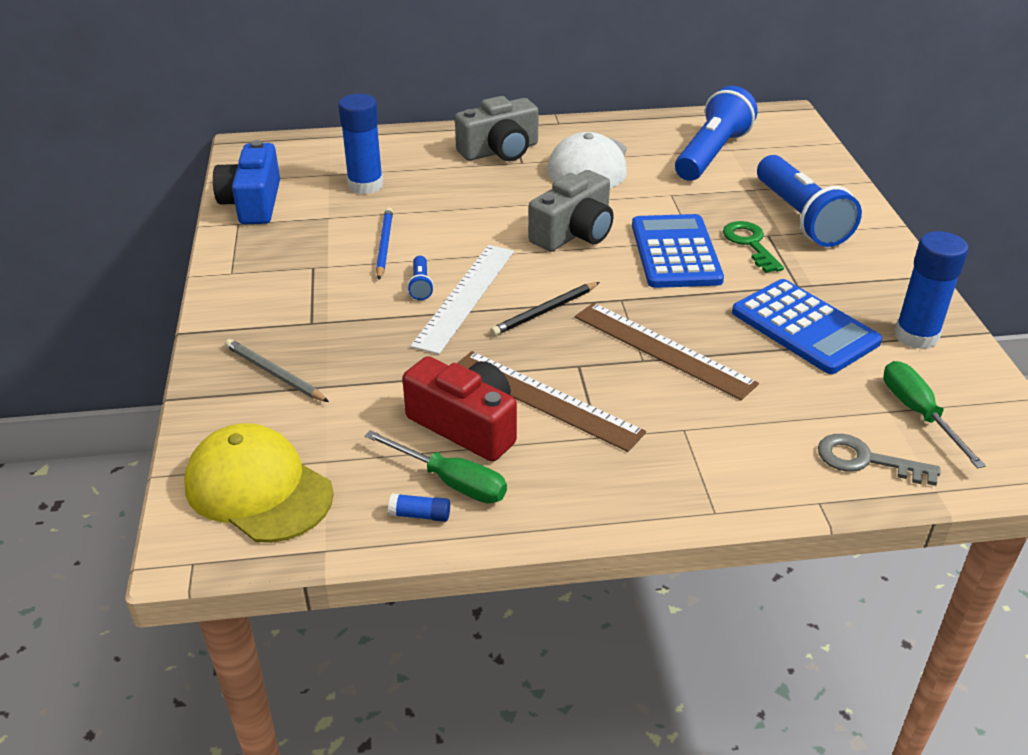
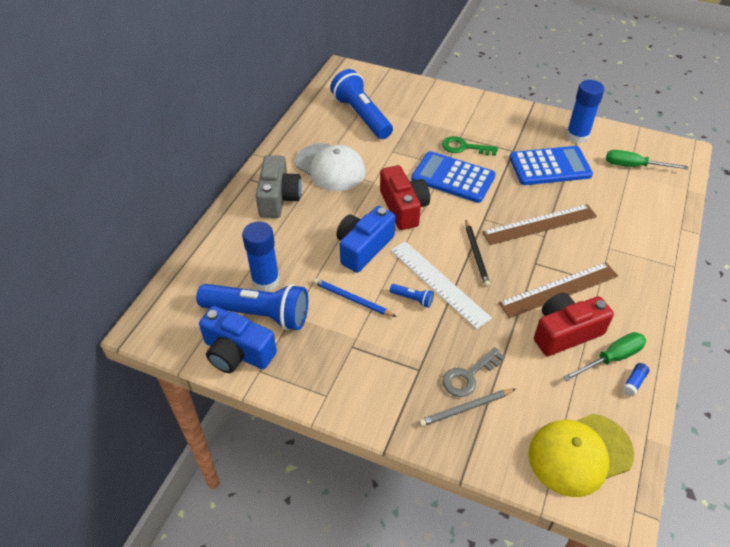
camera: 60 degrees left, 10 degrees up
(474, 227) = (363, 248): none -> blue camera
(574, 233) = (403, 207): grey camera -> red camera
(800, 218) = (452, 118): blue flashlight -> blue flashlight (259, 314)
(865, 460) = (659, 199): grey key -> grey key (468, 376)

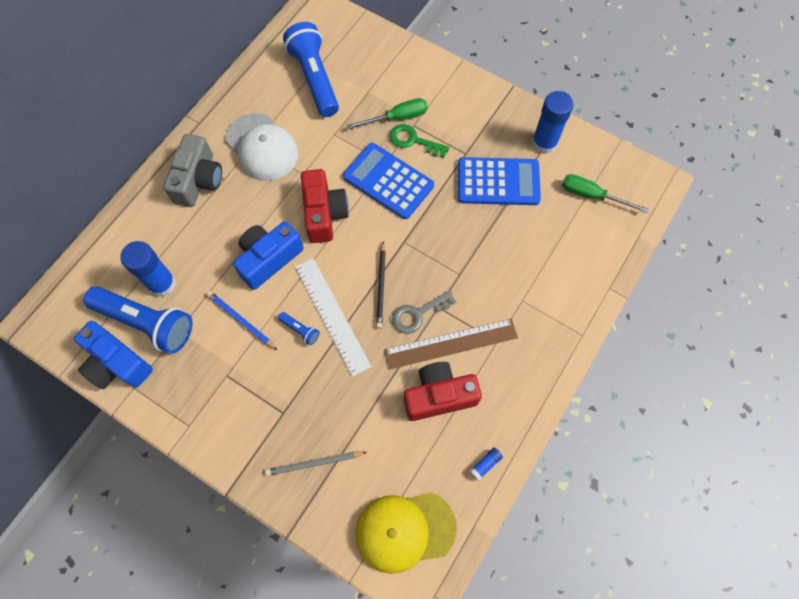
camera: 10 degrees right, 20 degrees up
(468, 376) = (328, 428): grey key -> grey key (418, 314)
(539, 224) = (460, 258): brown ruler -> none
(611, 358) = (474, 433): green screwdriver -> green screwdriver (397, 118)

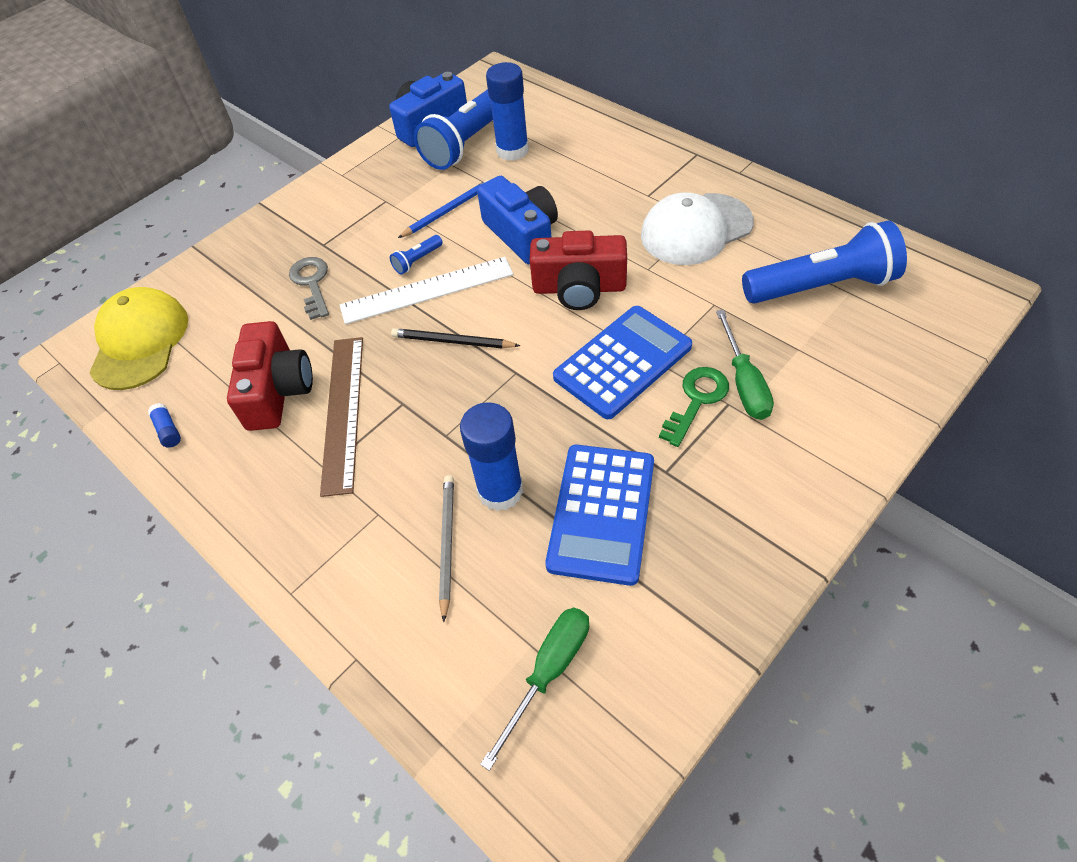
camera: 105 degrees right, 15 degrees down
(198, 180) = (649, 174): grey camera -> none
(314, 463) = (254, 268): grey pencil -> grey pencil (447, 544)
(418, 314) = (399, 379): grey key -> grey key (311, 283)
(544, 143) = (679, 607): blue glue stick -> blue glue stick (500, 491)

